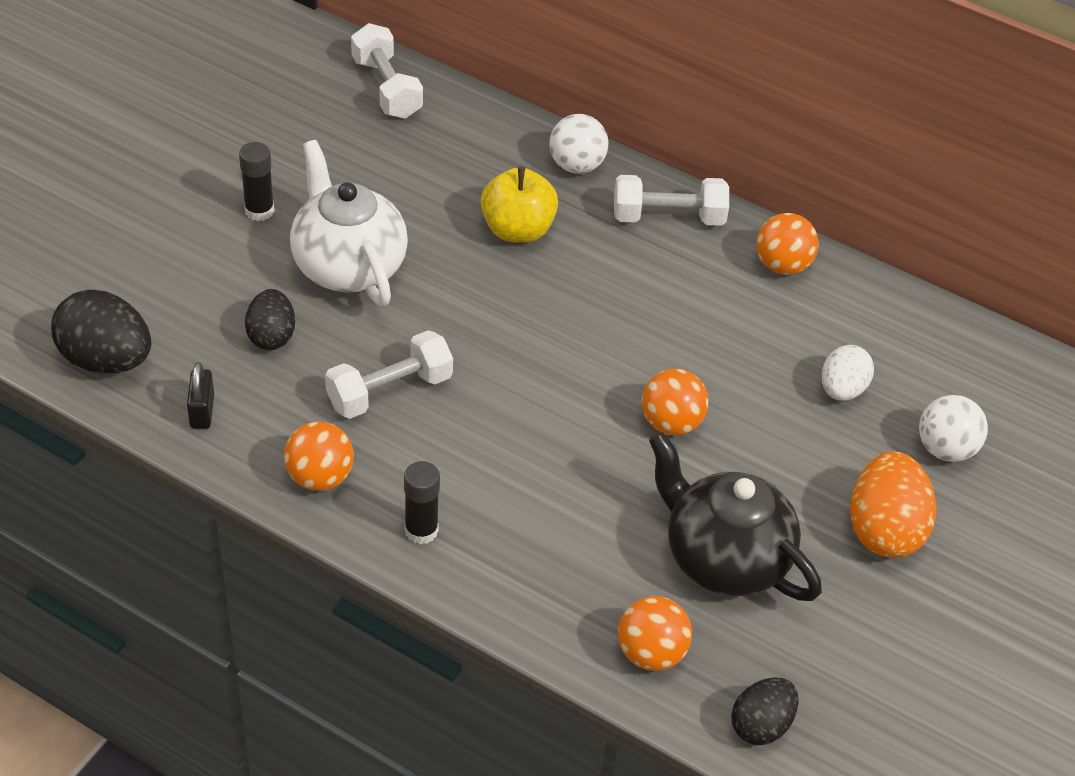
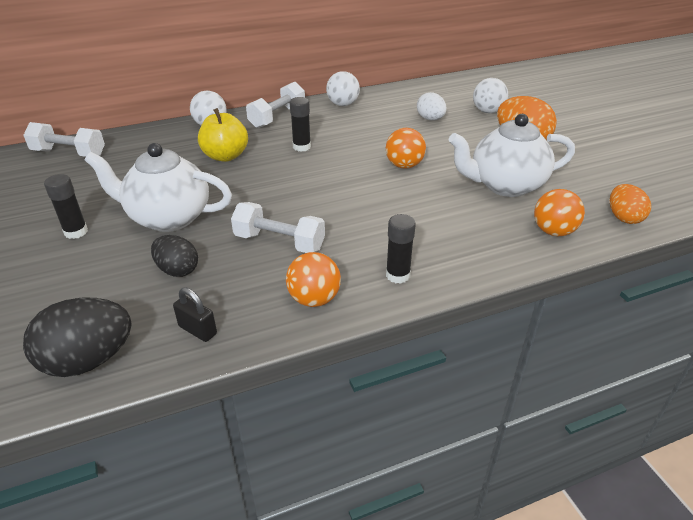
camera: 50 degrees left, 10 degrees down
(389, 391) = (279, 242): white dumbbell -> white dumbbell turned 75 degrees counterclockwise
(614, 290) = (301, 147): none -> black glue stick
(724, 558) = (505, 185): black teapot -> white teapot
(761, 725) = (623, 218): black egg -> orange egg
(782, 265) = (343, 104): orange ball -> white ball

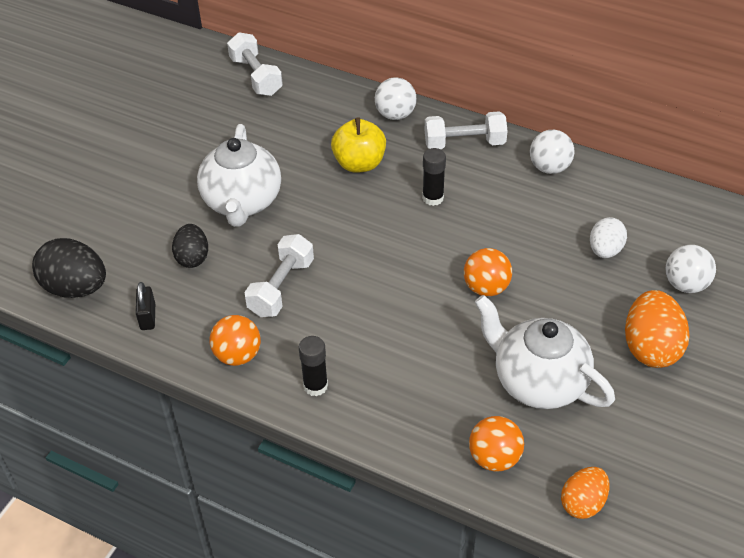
camera: 50 degrees right, 10 degrees up
(76, 232) = (175, 170): black glue stick -> none
(168, 218) = (242, 202): white teapot -> white teapot turned 150 degrees counterclockwise
(279, 242) = (281, 287): white dumbbell -> white dumbbell turned 45 degrees clockwise

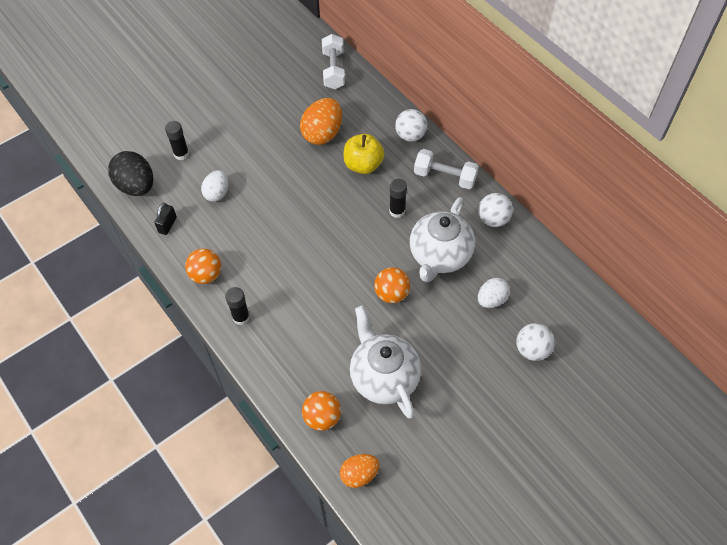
camera: 25 degrees right, 10 degrees up
(115, 230) = (181, 154): none -> black glue stick
(192, 257) = (217, 193): black egg -> white egg
(242, 202) = (270, 164): white teapot -> white teapot (439, 256)
(281, 287) = (260, 238): white dumbbell -> none
(651, 347) = (476, 386): orange egg -> orange egg (322, 134)

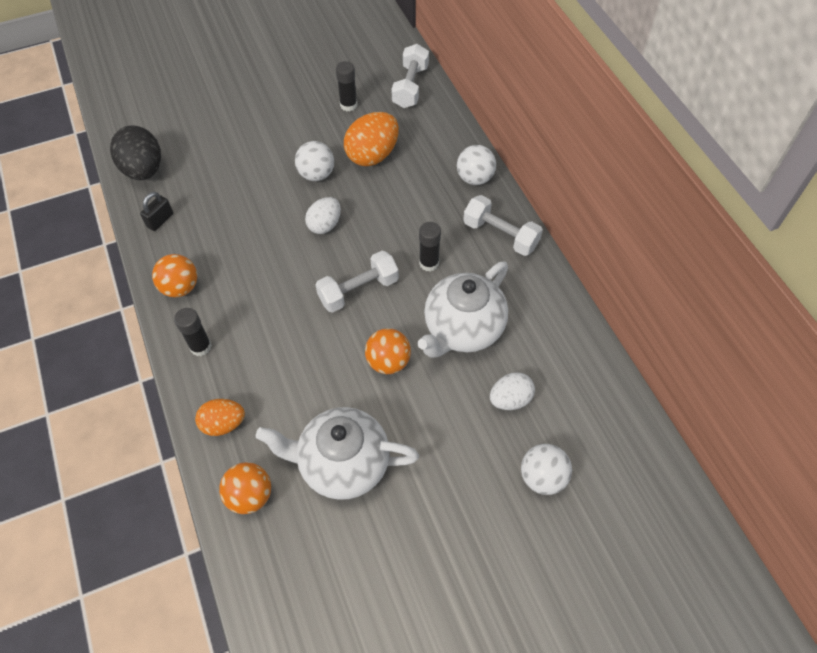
camera: 15 degrees right, 0 degrees up
(181, 154) = (206, 145): black glue stick -> black glue stick (348, 105)
(217, 193) = (228, 197): white egg -> white egg (325, 225)
(349, 245) = (358, 290): none -> white dumbbell
(359, 474) = (268, 583): orange egg -> orange egg (223, 424)
(363, 165) = (407, 200): yellow apple -> none
(384, 377) = (343, 464): white teapot -> white teapot turned 75 degrees counterclockwise
(493, 219) = (544, 299): white ball -> white ball (316, 174)

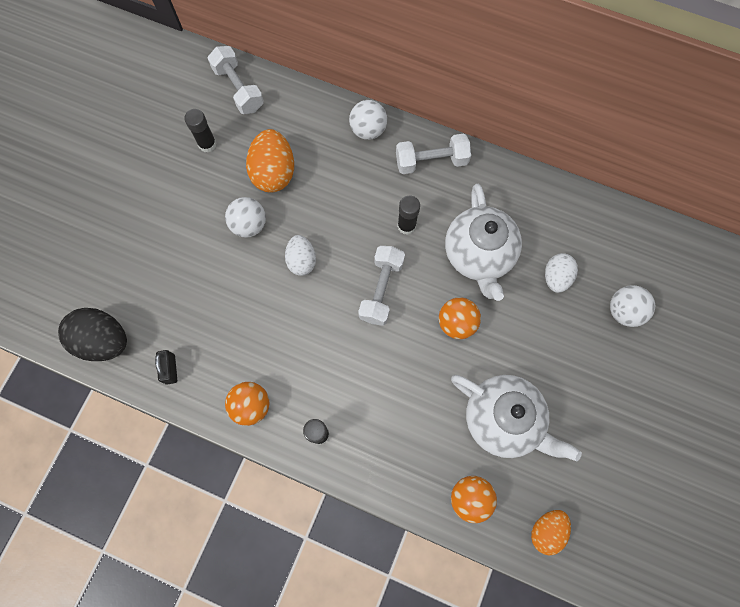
camera: 45 degrees left, 15 degrees up
(223, 424) = (398, 470): orange egg -> orange egg (546, 530)
(343, 464) = (503, 419): white teapot -> white teapot turned 105 degrees counterclockwise

